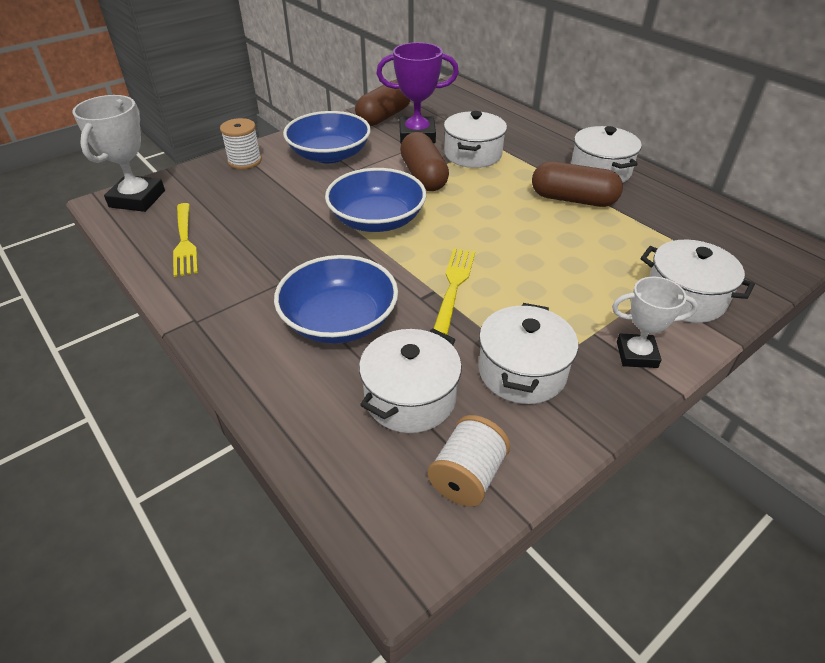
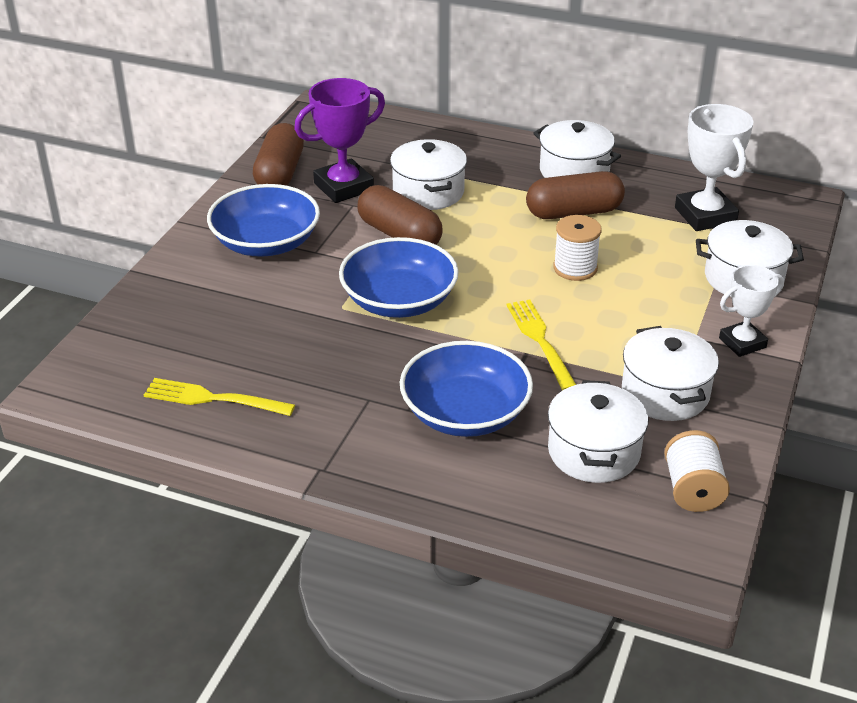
camera: 30 degrees left, 5 degrees down
(137, 199) = (90, 372): white trophy -> white trophy (705, 215)
(184, 242) = (212, 399): yellow fork -> yellow fork turned 150 degrees clockwise
(245, 161) = (170, 283): white spool -> white spool (575, 268)

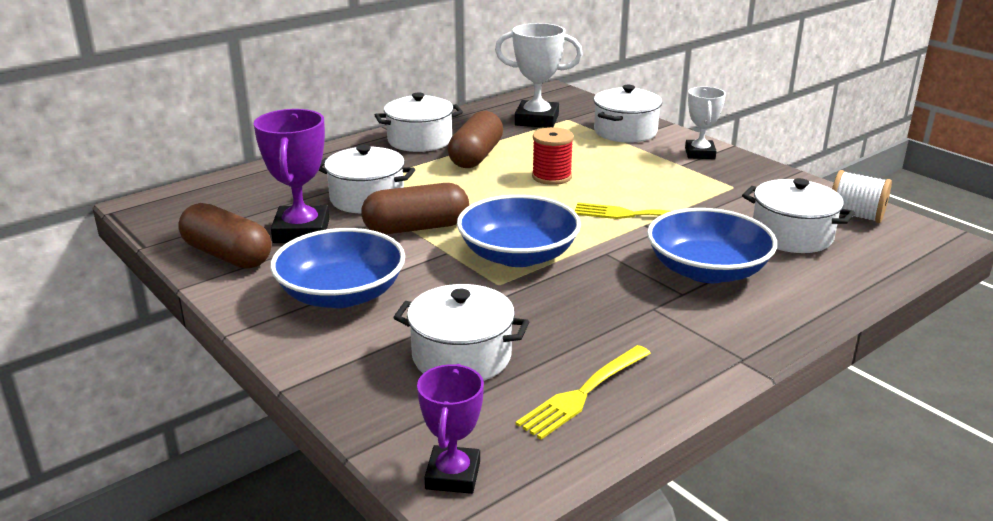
camera: 60 degrees left, 10 degrees down
(83, 372) = (453, 475): none -> purple trophy
(575, 268) = (551, 177): white spool -> red spool
(665, 393) = (738, 192): white pot -> white pot (461, 356)

